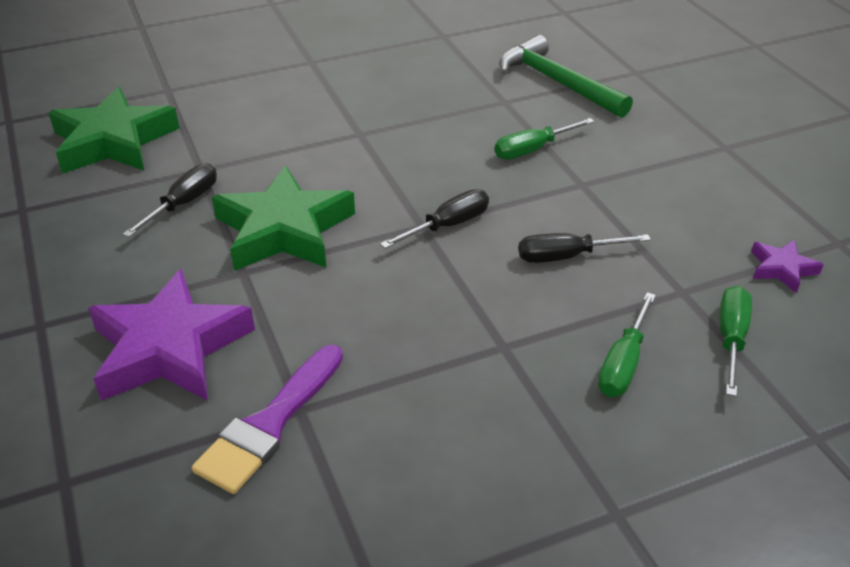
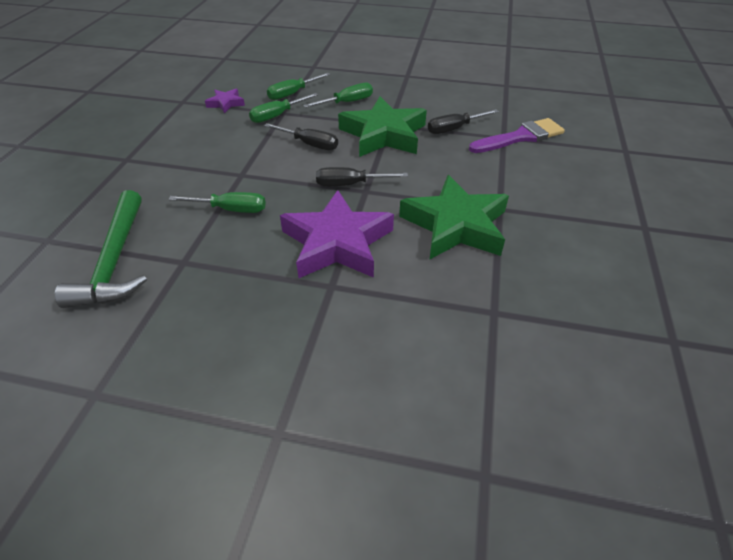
camera: 145 degrees left, 5 degrees up
(113, 141) = (573, 399): green star -> green star (383, 134)
(169, 348) = (561, 184): purple star -> purple star (337, 243)
(184, 203) = (520, 280): black screwdriver -> black screwdriver (453, 129)
(679, 281) = (277, 116): none -> green screwdriver

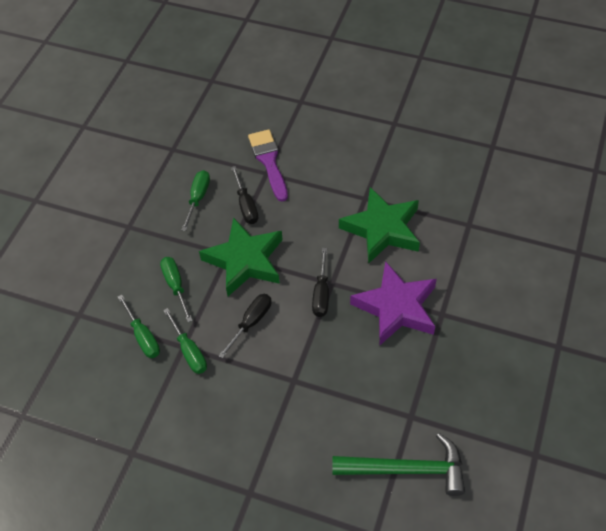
camera: 80 degrees left, 10 degrees up
(226, 103) = (149, 404): purple star -> none
(231, 210) = (347, 385): green screwdriver -> green screwdriver (198, 198)

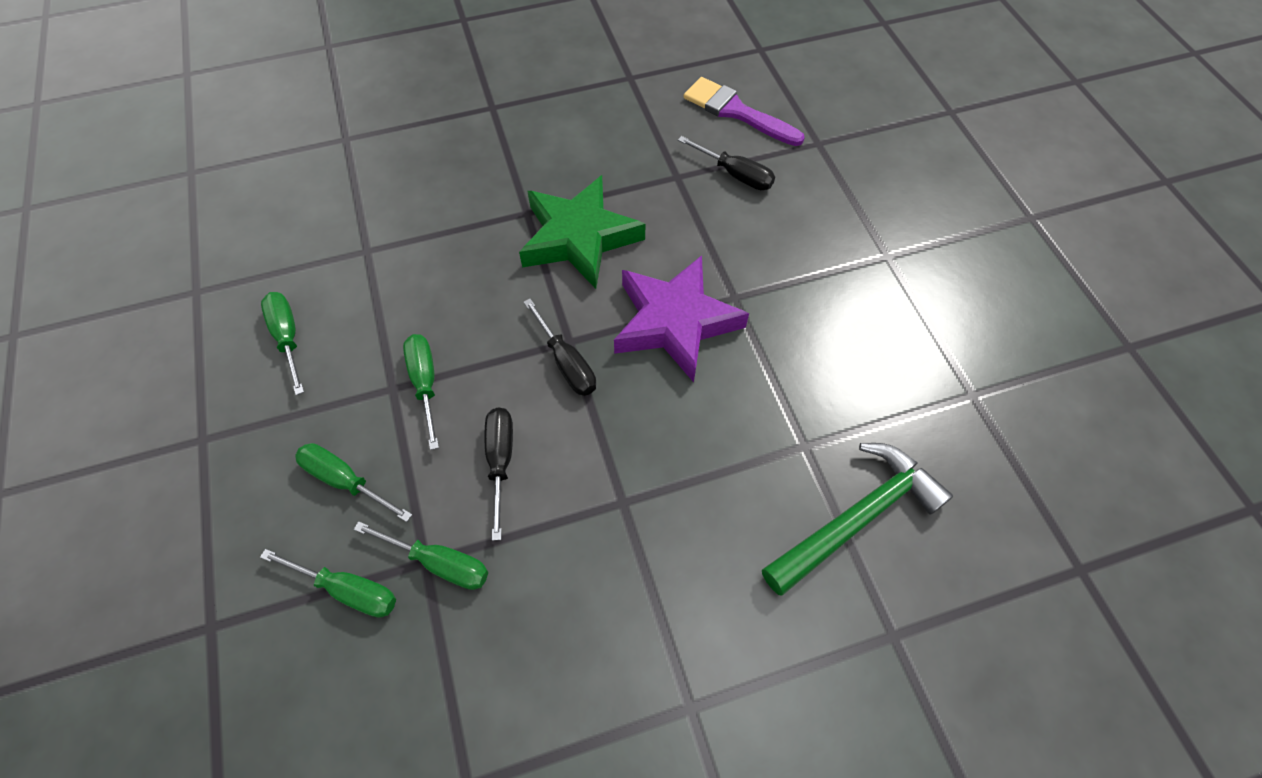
camera: 40 degrees left, 5 degrees up
(245, 260) = (425, 382): green star -> green screwdriver
(246, 206) = (370, 308): black screwdriver -> black screwdriver (736, 175)
(269, 161) = (358, 234): purple brush -> purple brush (736, 112)

